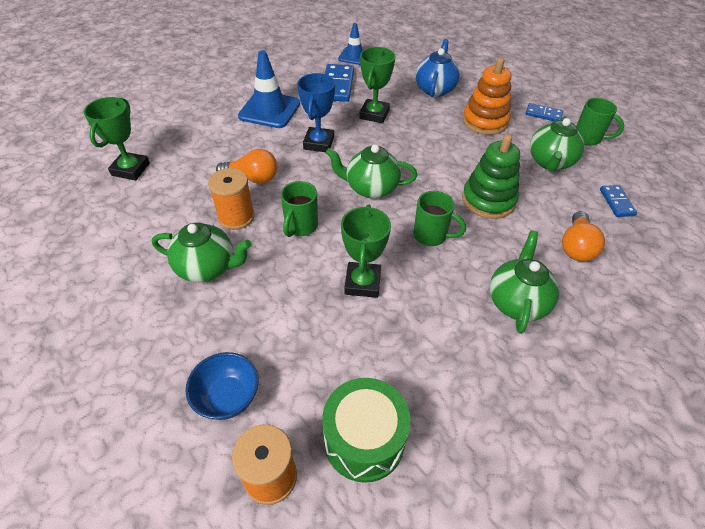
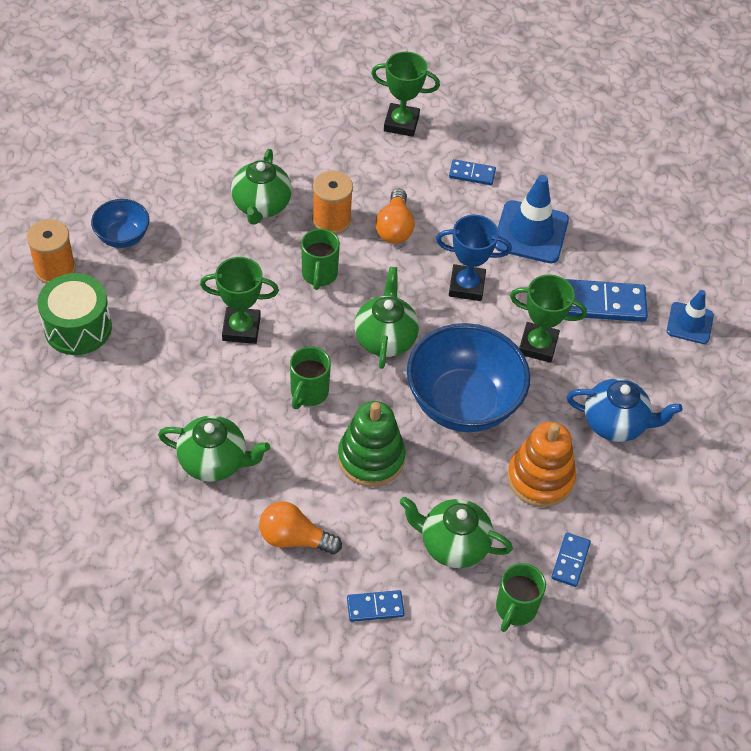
camera: 85 degrees right, 5 degrees up
(203, 134) = (472, 174): none -> blue domino
(300, 226) = (319, 275): green mug -> green mug turned 105 degrees counterclockwise
(428, 151) = (463, 403): none -> blue bowl

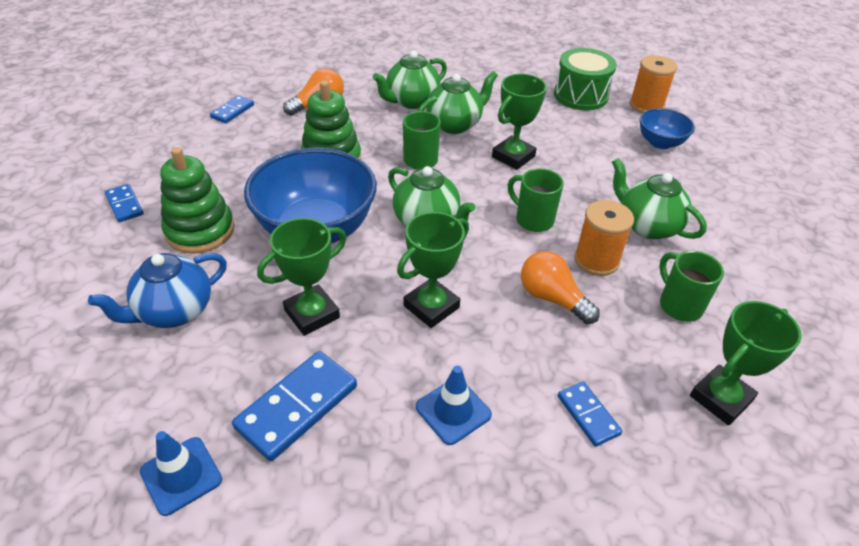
camera: 130 degrees right, 10 degrees down
(452, 544) = (220, 160): green teapot -> green teapot (455, 124)
(466, 286) = (431, 307): blue trophy -> green trophy
(472, 174) = (588, 415): blue domino -> blue domino turned 75 degrees counterclockwise
(515, 609) = (141, 160): green mug -> green mug (679, 305)
(531, 232) = (453, 411): blue traffic cone -> blue traffic cone, size x0.62
(540, 478) = (200, 231): orange stacking toy -> green stacking toy

